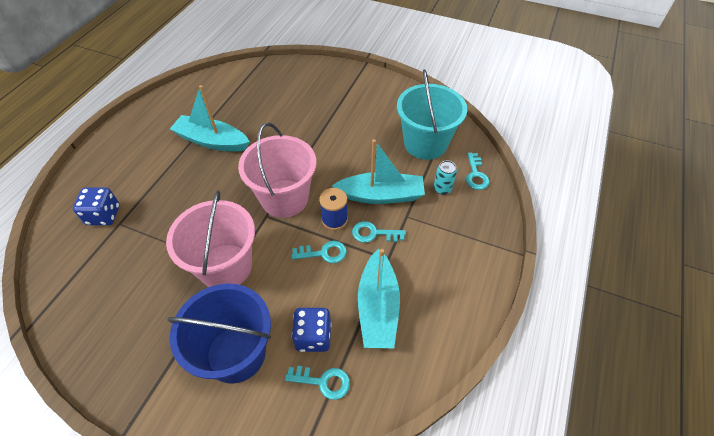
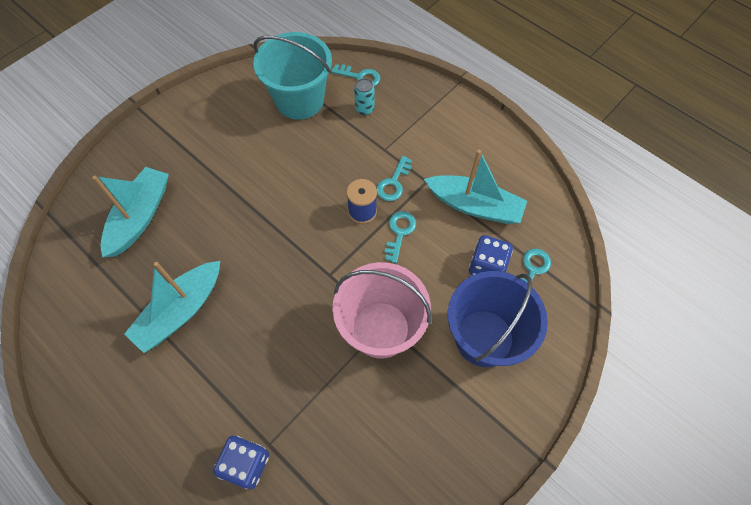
camera: 70 degrees left, 10 degrees up
(284, 198) = (313, 251): pink bucket -> none
(381, 195) = (349, 161): turquoise boat -> turquoise boat (140, 217)

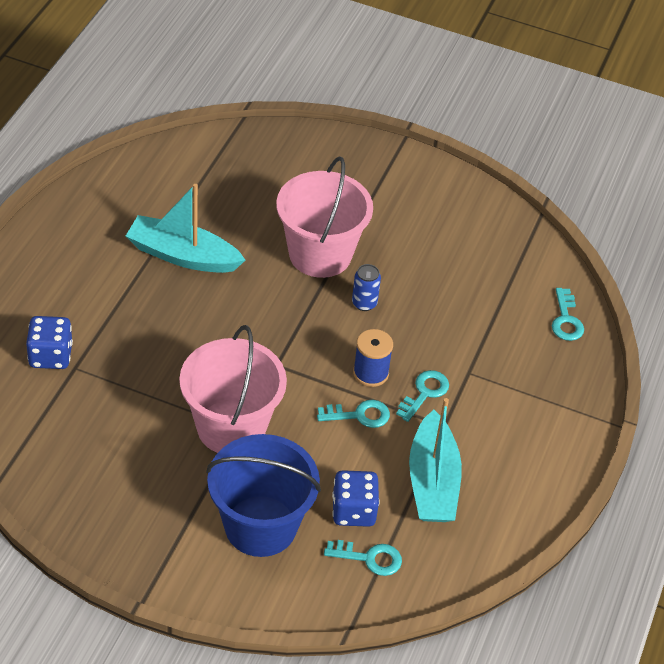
camera: 65 degrees right, 15 degrees down
(140, 217) = (272, 187): turquoise boat -> none
(229, 206) = (320, 254): none -> pink bucket
(293, 193) = (364, 303): none -> blue can
(299, 100) = (496, 272): turquoise bucket -> none
(364, 109) = (518, 337): turquoise can -> none
(393, 183) = (425, 393): turquoise key -> turquoise key turned 120 degrees clockwise

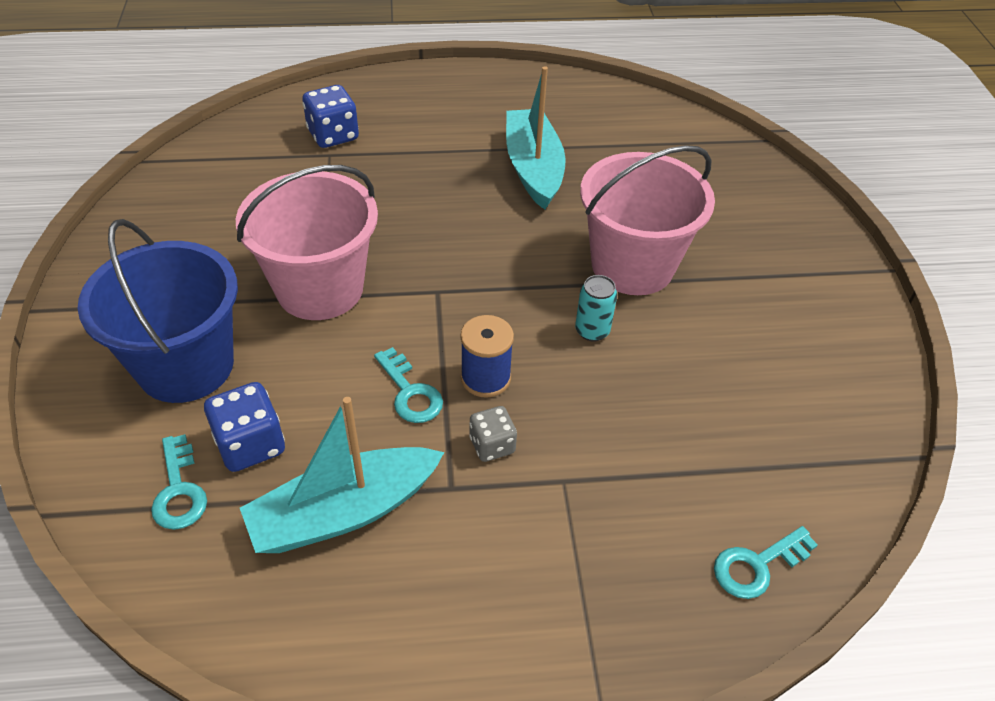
camera: 65 degrees right, 0 degrees up
(364, 303) = (592, 331): blue can -> turquoise can
(425, 393) = (492, 445): turquoise key -> grey dice

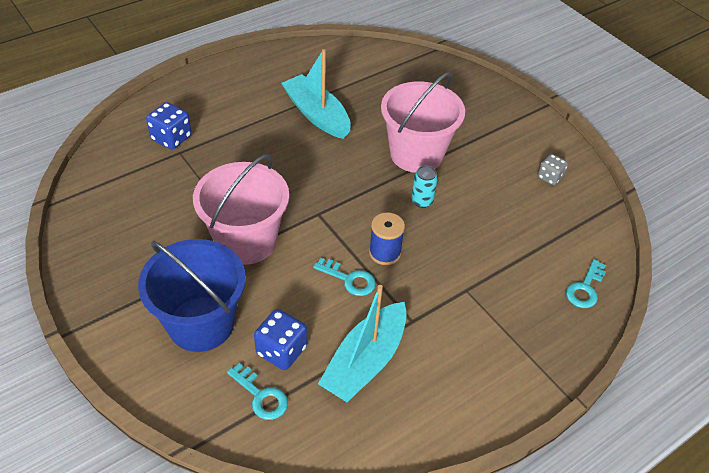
camera: 30 degrees left, 0 degrees up
(492, 445) = (416, 288): grey dice -> grey dice (549, 177)

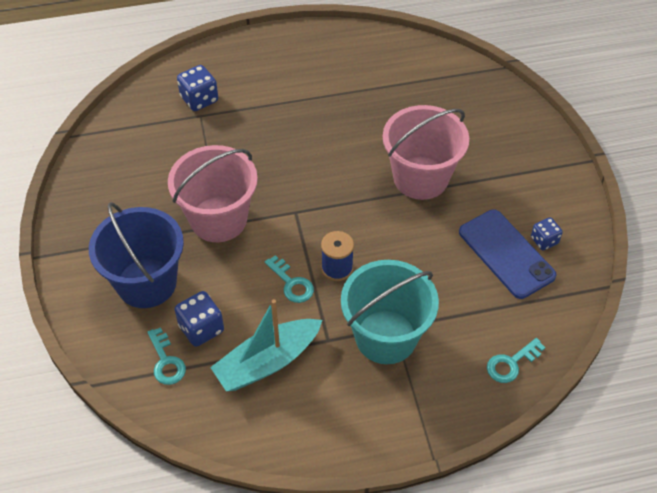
camera: 25 degrees right, 5 degrees up
(317, 115) = (344, 110): turquoise boat -> none
(422, 201) = (399, 228): turquoise can -> none
(464, 300) = (386, 337): none -> turquoise bucket
(525, 197) = (506, 254): none -> blue phone
(549, 177) = (544, 240): grey dice -> blue dice

